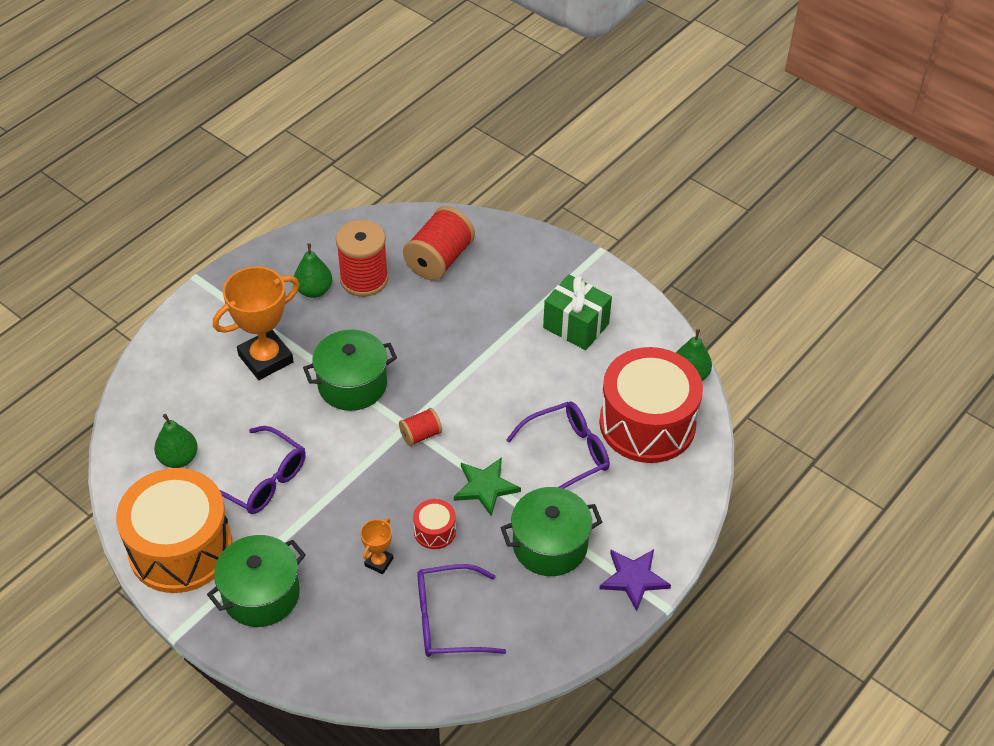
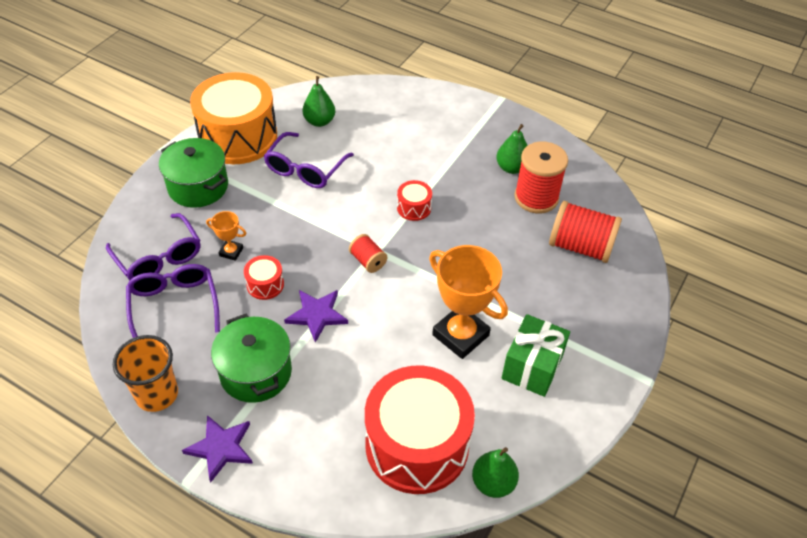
camera: 80 degrees right, 0 degrees up
(265, 359) = (428, 151): orange trophy -> orange trophy (460, 335)
(352, 384) = (414, 208): green pot -> red drum
(485, 487) = (317, 315): green star -> purple star
(564, 635) = (157, 394): none -> orange cup
(566, 454) = (365, 375): purple glasses -> purple glasses (158, 257)

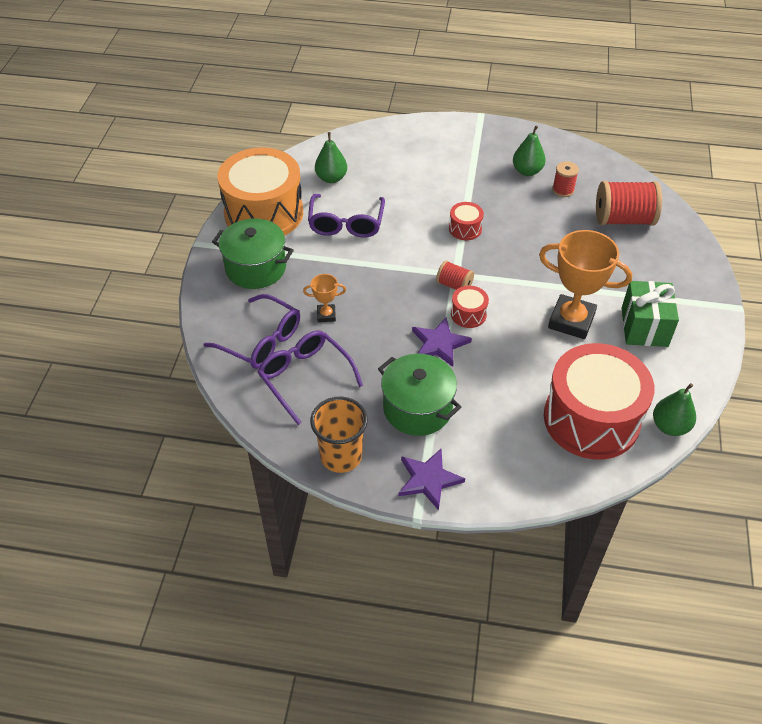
camera: 20 degrees left, 0 degrees up
(265, 284) = (376, 333): red drum -> red drum (468, 314)
(536, 197) = (563, 190): red spool -> red spool, size x0.53

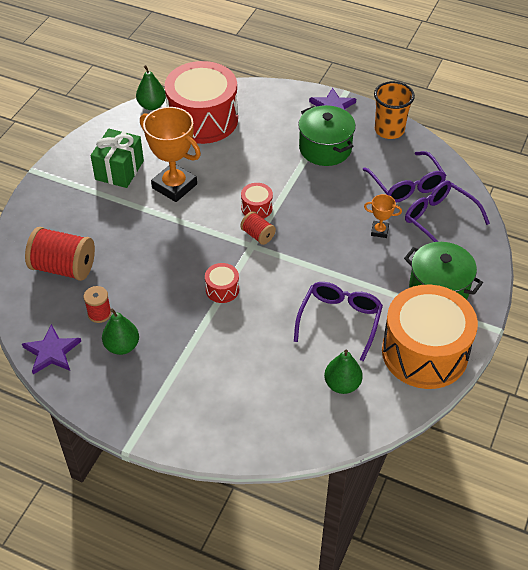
camera: 165 degrees left, 0 degrees up
(439, 344) = (291, 189): purple star -> purple star (51, 352)

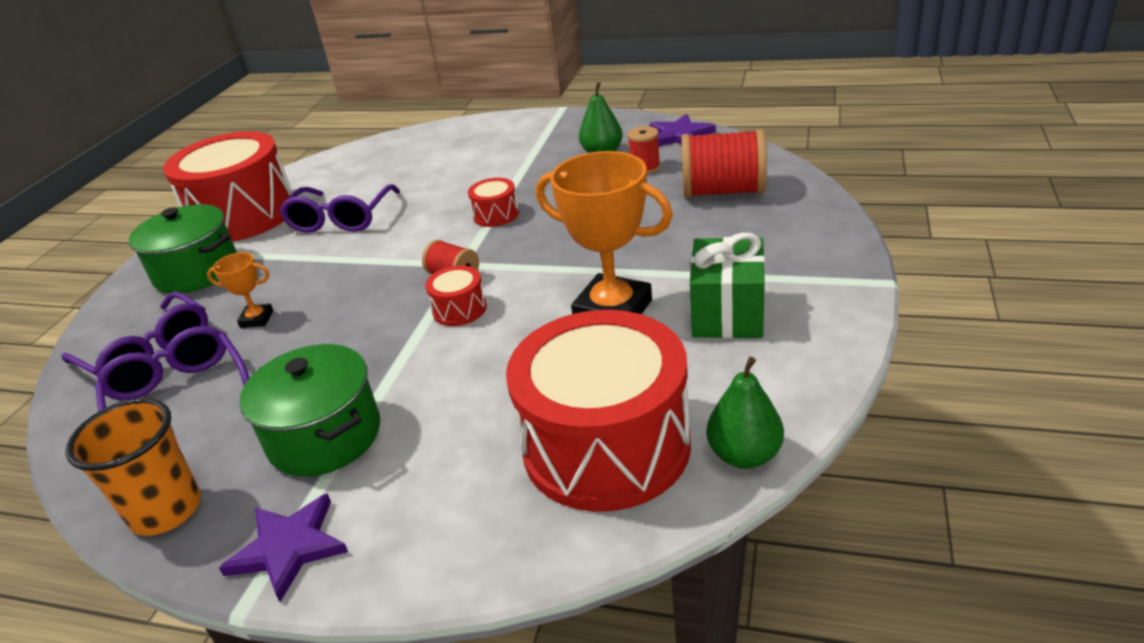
camera: 175 degrees right, 15 degrees down
(342, 384) = (347, 177): green pear -> none
(424, 352) = (243, 215): orange drum -> red drum

